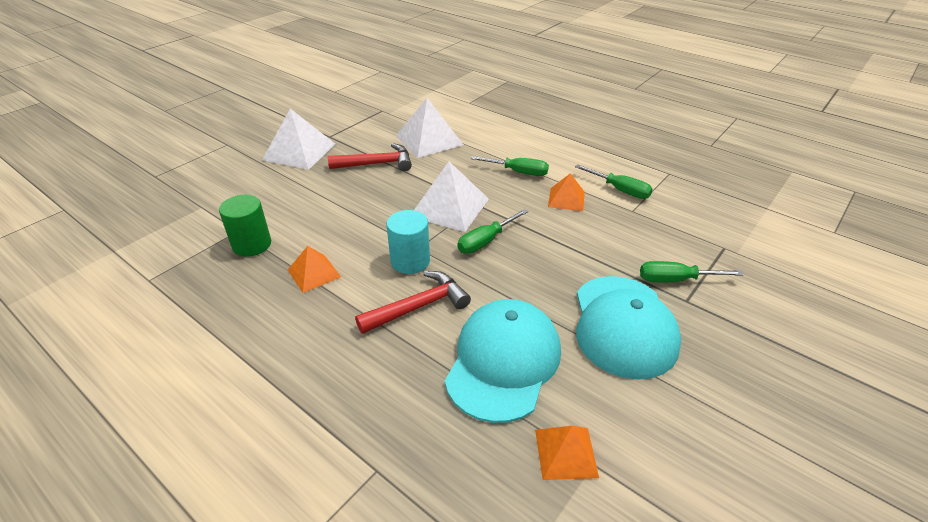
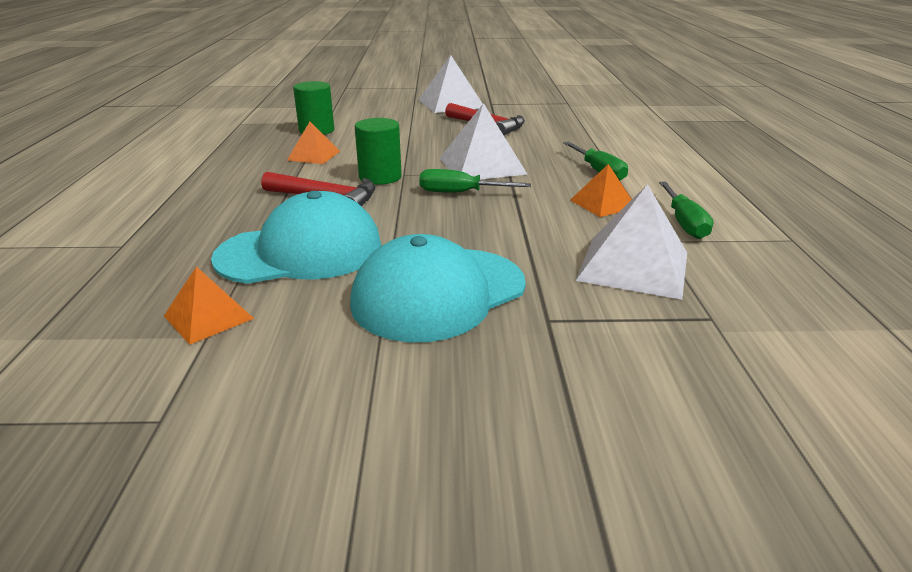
camera: 50 degrees right, 10 degrees down
(410, 261) = (380, 177): turquoise cylinder -> green cylinder
(429, 140) = (564, 128): white pyramid -> white pyramid (633, 266)
(676, 280) = (576, 302): green screwdriver -> none

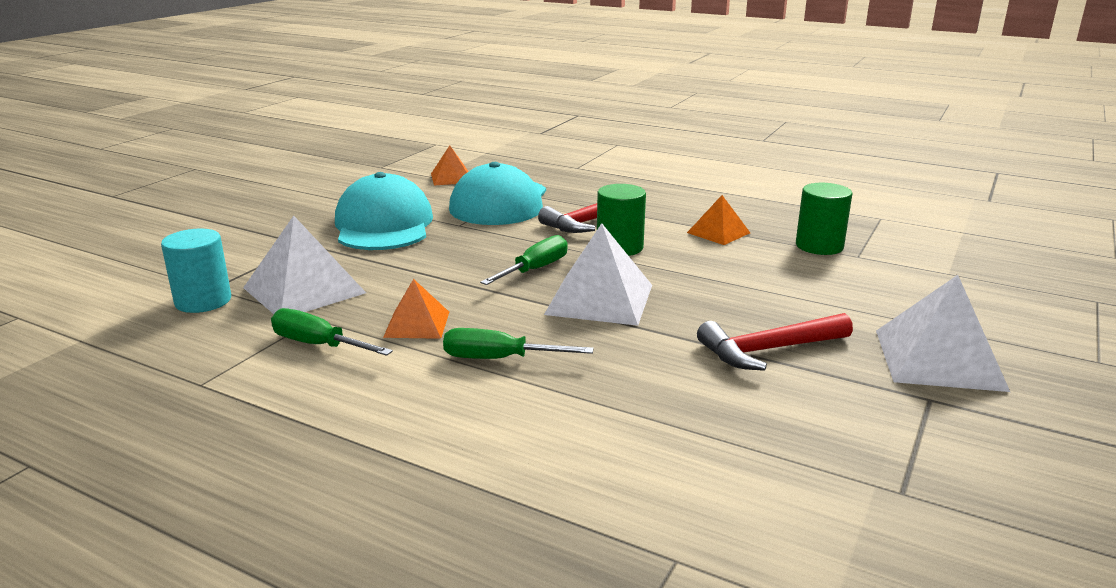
camera: 120 degrees right, 5 degrees down
(735, 305) = (203, 301): none -> turquoise cylinder

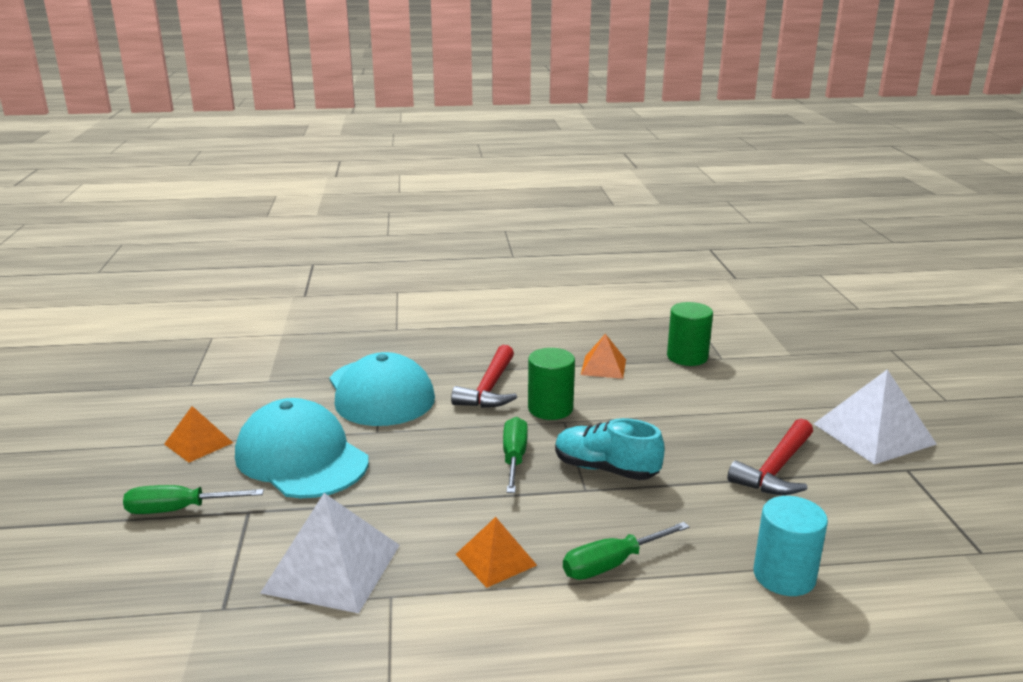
camera: 35 degrees left, 0 degrees up
(203, 301) = (239, 629): turquoise cylinder -> turquoise cylinder (784, 576)
(319, 345) = (440, 624): green screwdriver -> green screwdriver (179, 509)
(451, 178) = (290, 376): orange pyramid -> orange pyramid (198, 443)
(599, 299) = (605, 469): white pyramid -> turquoise shoe

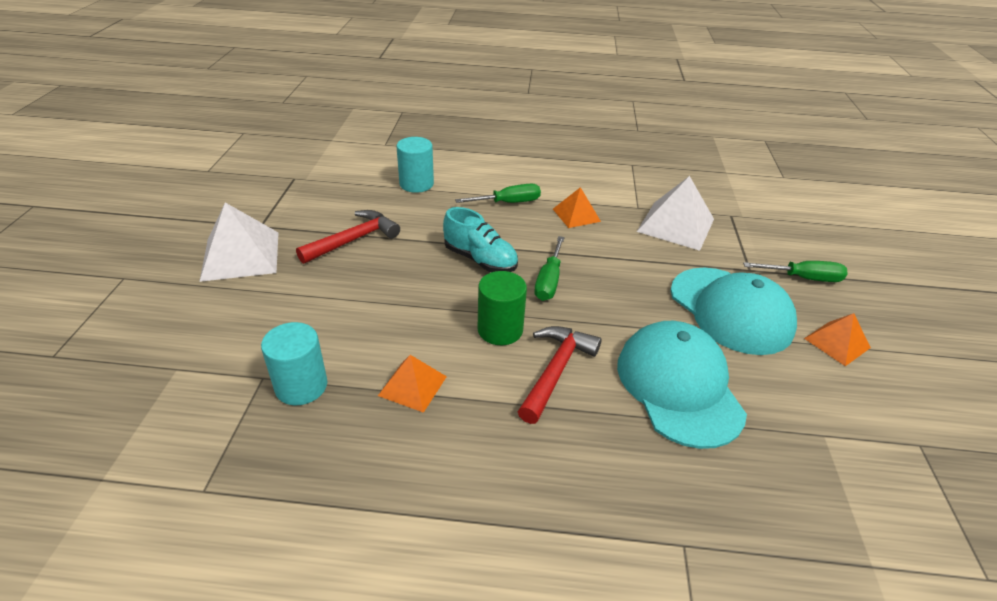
camera: 170 degrees left, 15 degrees up
(687, 357) = (301, 386): green cylinder -> turquoise cylinder

